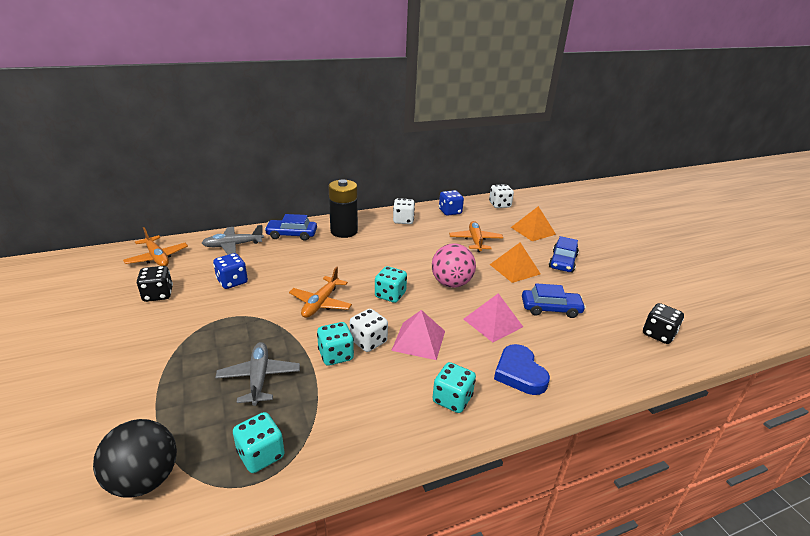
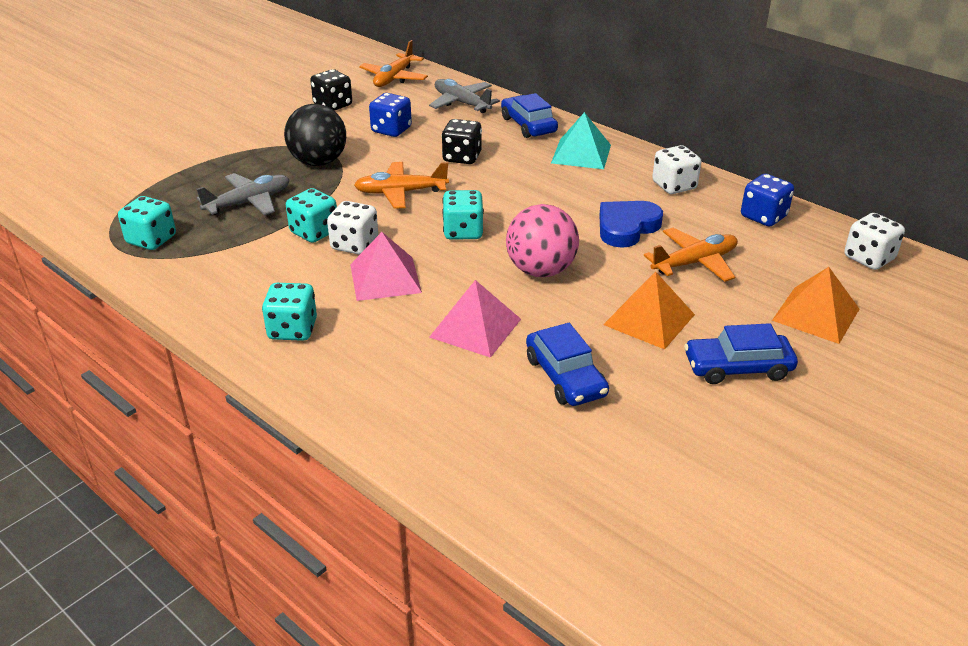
camera: 65 degrees right, 5 degrees up
(145, 479) = (102, 199): black ball -> black ball (318, 162)
(344, 231) = (581, 154): black battery -> turquoise pyramid
(519, 373) = (378, 373): blue heart -> blue heart (626, 227)
(658, 334) = (603, 515): black dice -> black dice (462, 157)

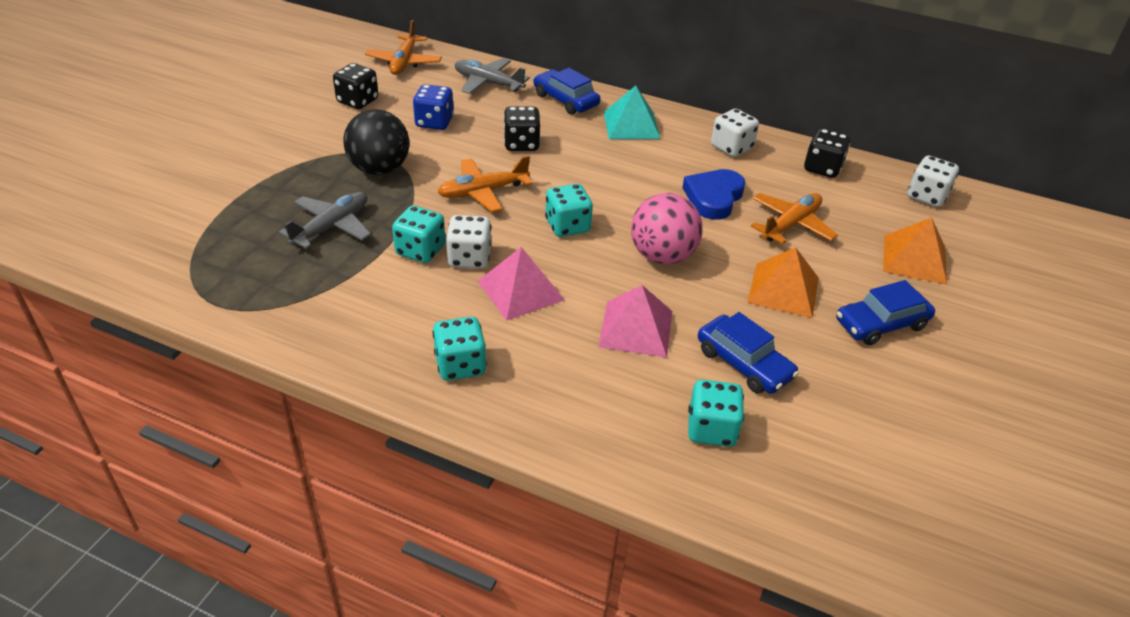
camera: 20 degrees left, 5 degrees up
(151, 240) = (249, 288): turquoise dice -> turquoise dice (711, 429)
(763, 216) = (822, 168): blue dice -> black dice

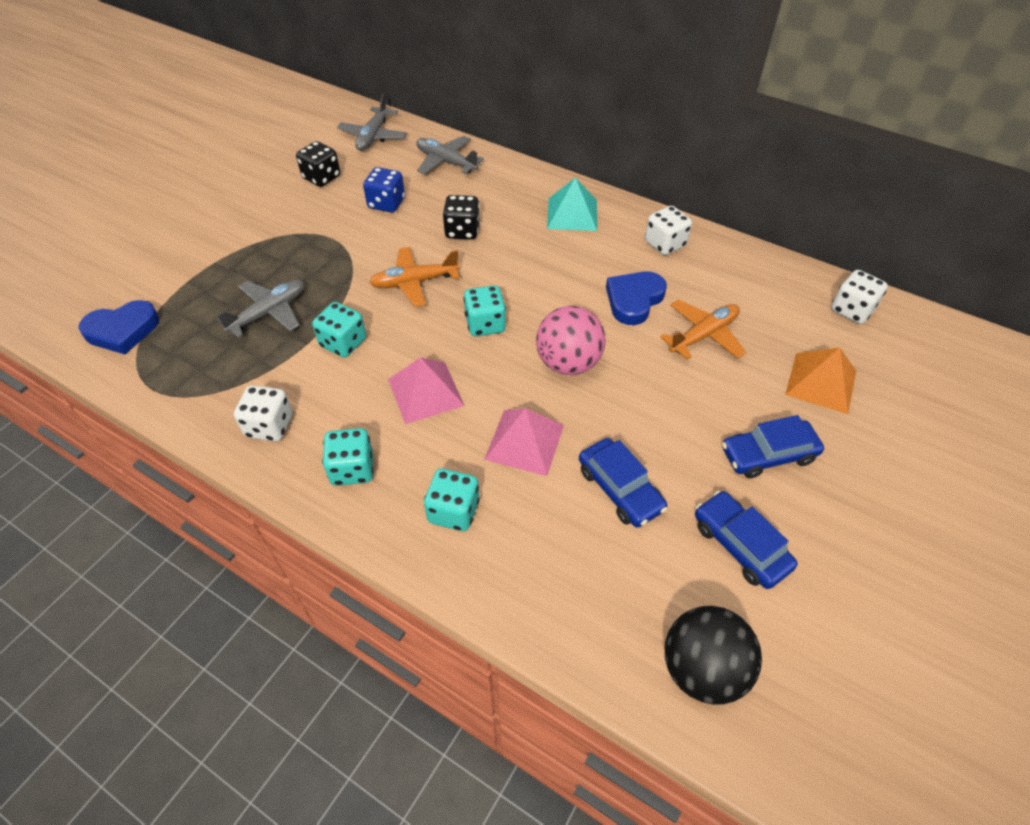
camera: 10 degrees right, 10 degrees up
(168, 252) = (122, 330): none -> blue heart
(379, 169) = (325, 253): black ball -> black ball (702, 669)
(404, 62) = (373, 136): orange plane -> grey plane
(469, 258) = (386, 354): white dice -> white dice (270, 426)
(565, 100) = (515, 183): blue car -> blue car (740, 545)
(711, 429) = (571, 559): turquoise dice -> turquoise dice (453, 511)
(783, 290) = (678, 409): orange pyramid -> none
(822, 168) = (751, 272): black dice -> none

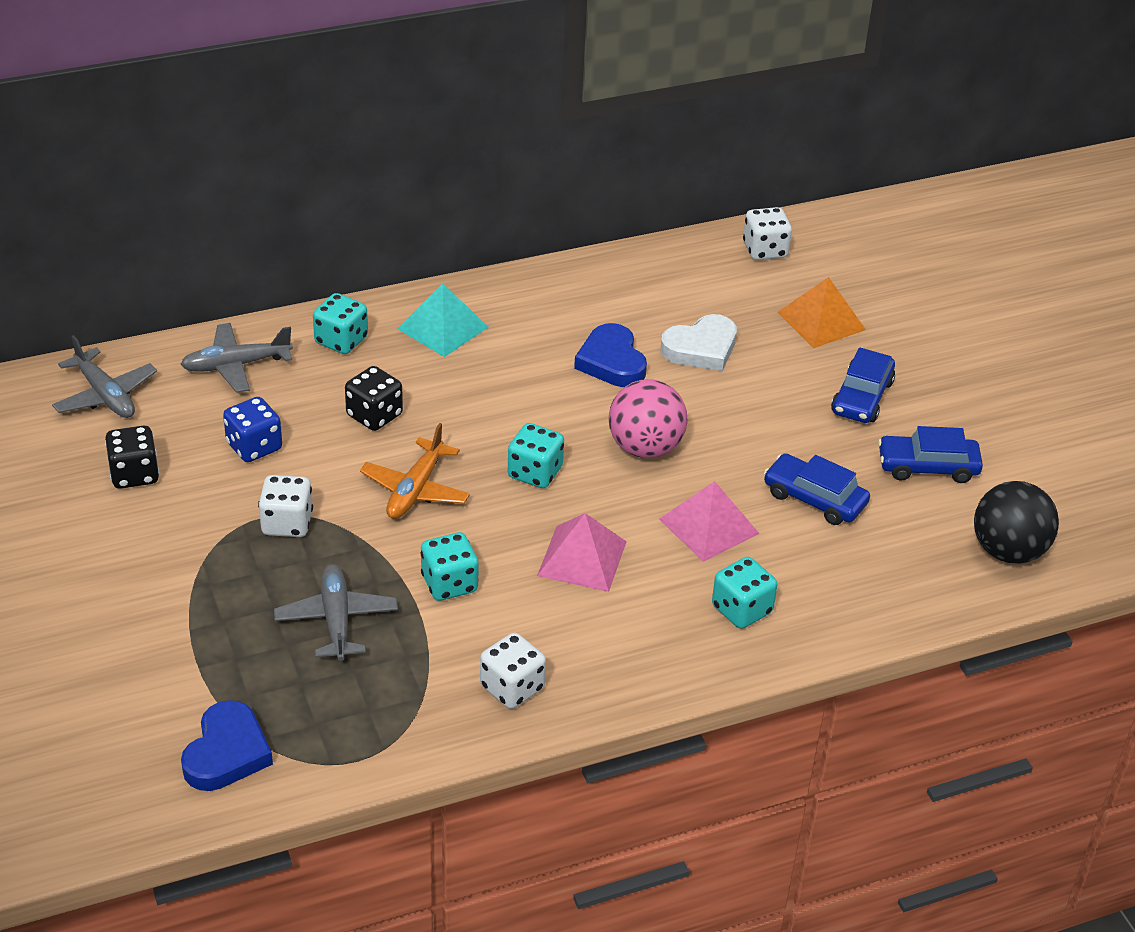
camera: 55 degrees left, 10 degrees down
(352, 469) = (628, 653): turquoise dice -> turquoise dice (341, 340)
(620, 489) = (814, 498): blue car -> blue car turned 150 degrees counterclockwise
(665, 244) = (560, 297): white dice -> white dice (287, 523)
(704, 335) = (701, 348): orange plane -> white heart

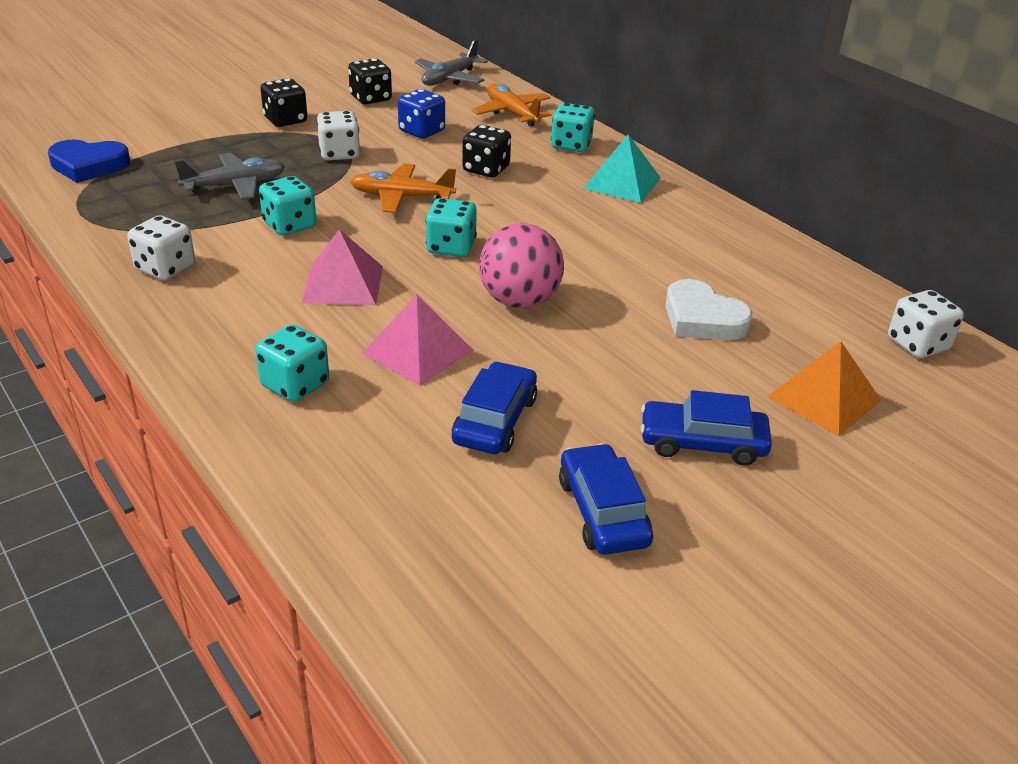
camera: 75 degrees right, 5 degrees down
(167, 559) = (285, 120): none -> black dice
(236, 365) = (511, 113): grey plane -> orange plane
(611, 361) = (639, 269): blue heart -> none
(1008, 551) = (468, 604): black ball -> none

